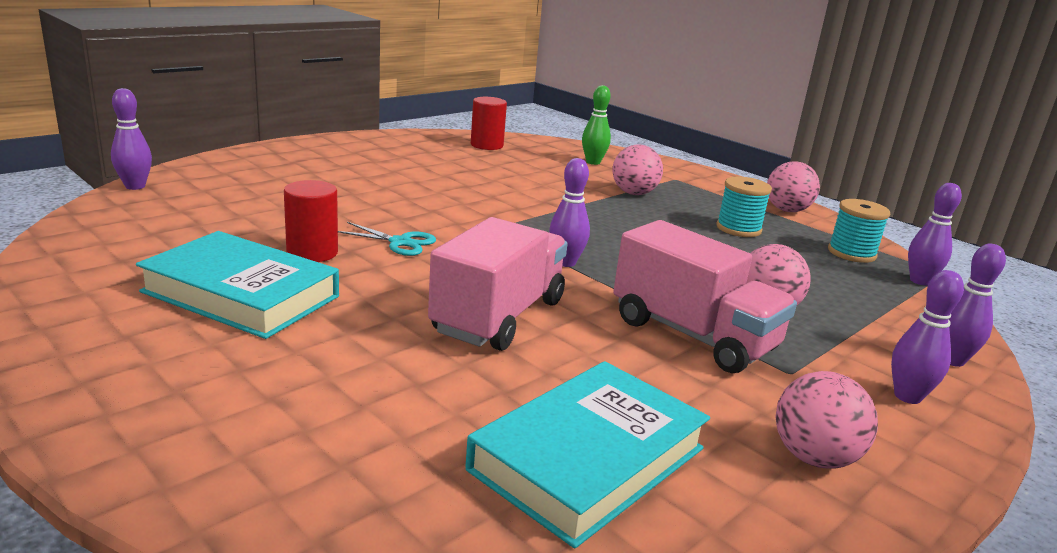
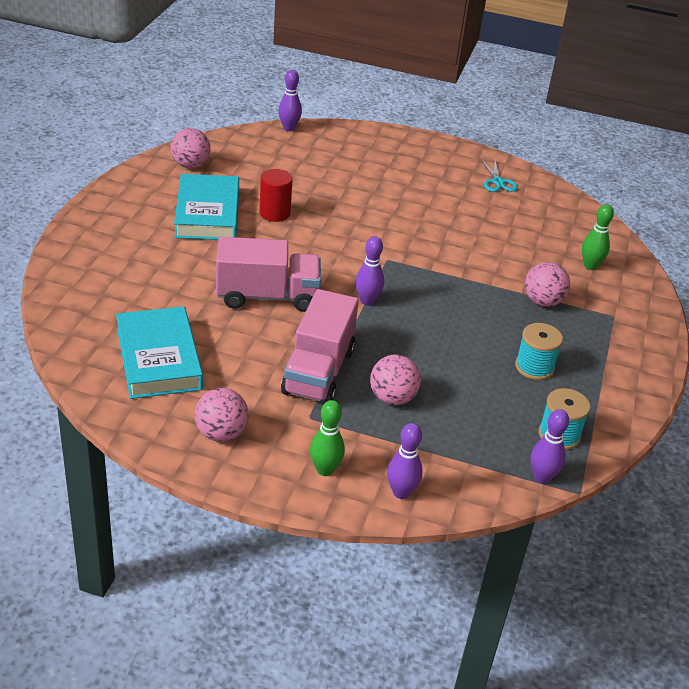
camera: 60 degrees right, 15 degrees up
(400, 242) = (322, 235): turquoise scissors -> turquoise scissors (498, 182)
(487, 145) = (550, 208): red cylinder -> none
(588, 459) = (158, 359): turquoise book -> turquoise book turned 60 degrees clockwise
(787, 210) = (621, 389): pink ball -> pink ball (190, 165)
(907, 396) = (325, 470): purple bowling pin -> green bowling pin

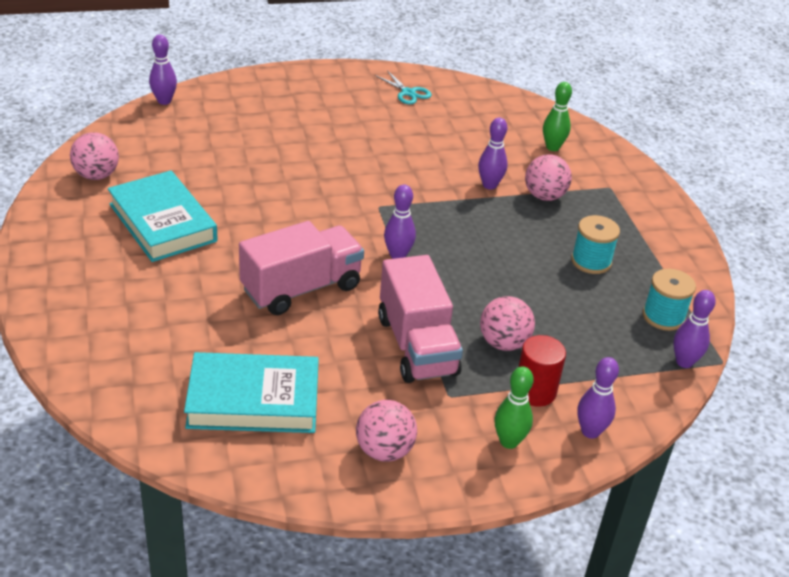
camera: 30 degrees left, 0 degrees up
(158, 359) = (253, 400): turquoise book -> turquoise book turned 45 degrees counterclockwise
(274, 213) = (230, 197): red cylinder -> red cylinder (535, 391)
(500, 276) = (489, 185): none -> purple bowling pin

